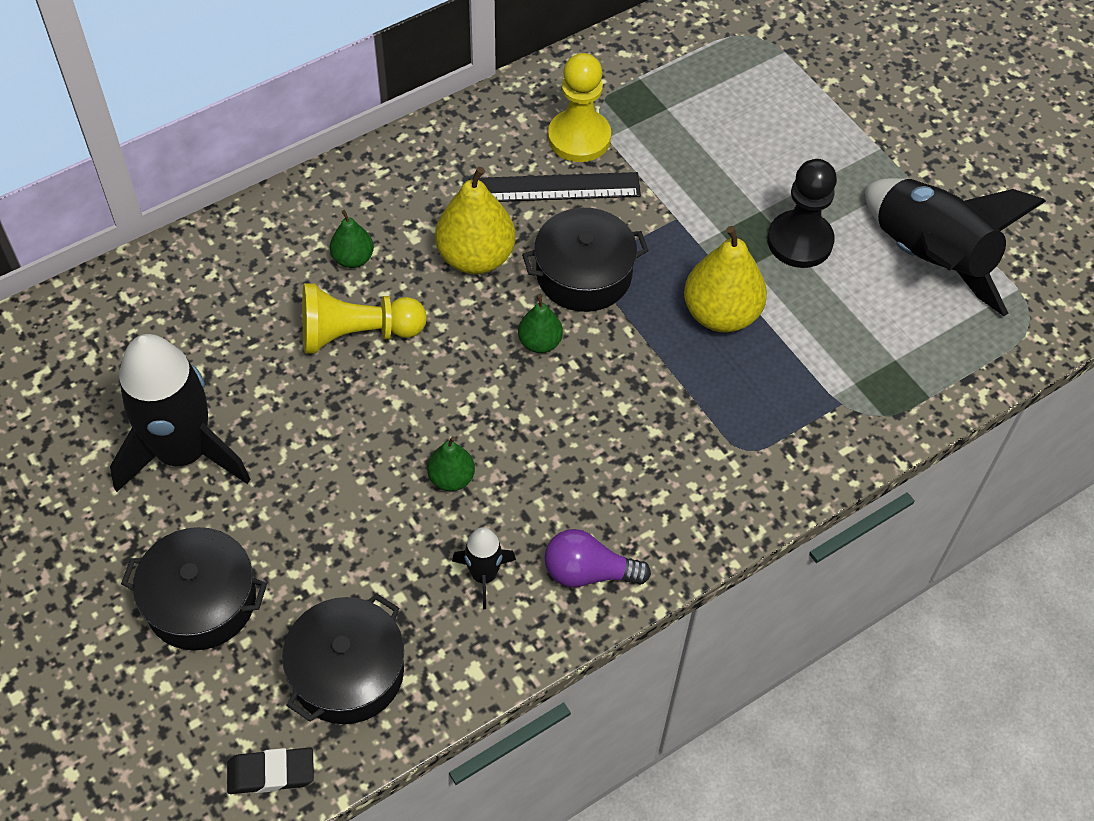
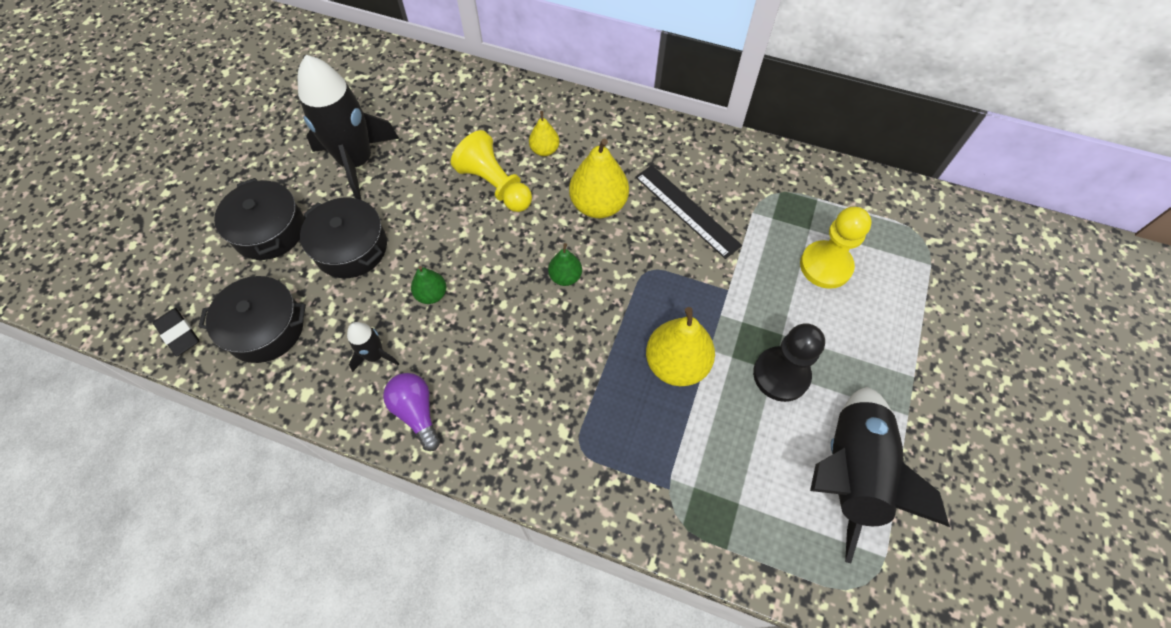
camera: 55 degrees right, 5 degrees up
(353, 258) = (544, 150): green pear -> yellow pear
(579, 138) = (737, 198): yellow pawn -> yellow pawn (825, 266)
(584, 274) = (636, 267): black pot -> black pot (351, 248)

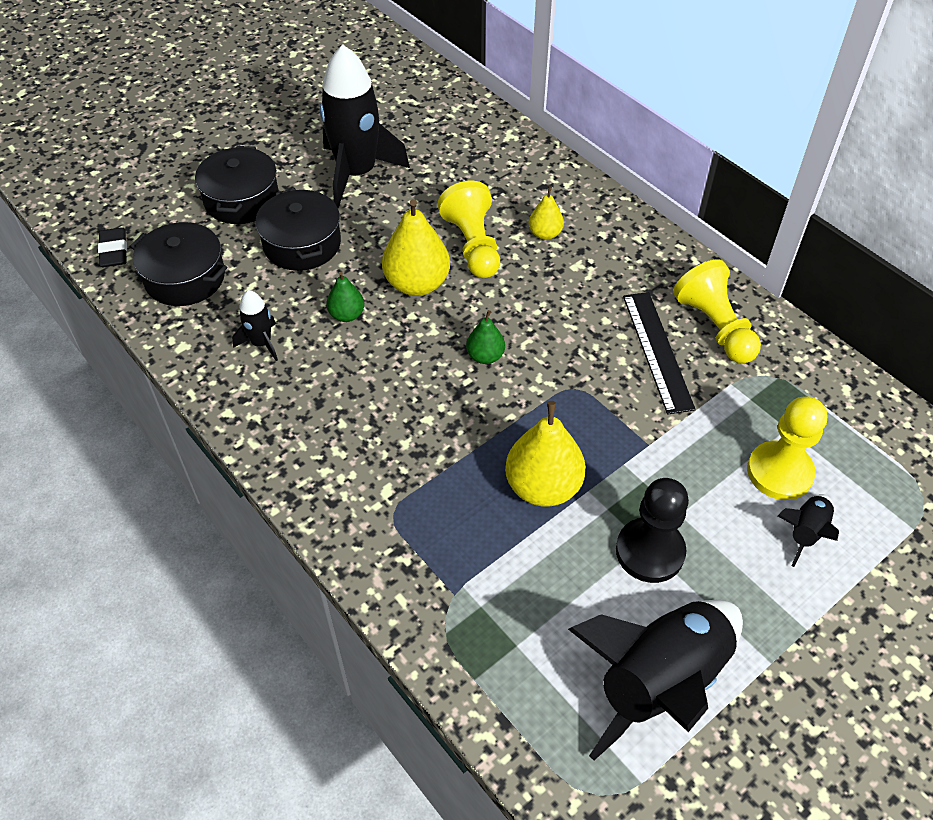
camera: 30 degrees right, 10 degrees down
(416, 412) = (265, 407): purple light bulb -> none
(598, 205) = (565, 306): yellow pear -> yellow pear (417, 284)
(714, 171) = (715, 327): none -> yellow pawn
(869, 303) = (805, 532): none -> black rocket

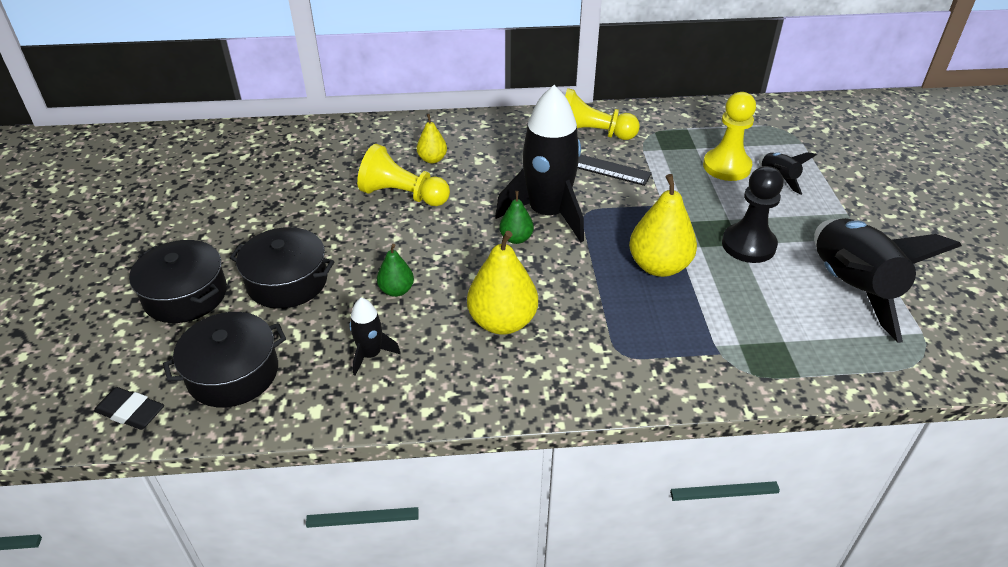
camera: 55 degrees left, 10 degrees down
(356, 173) = (249, 217): black rocket -> black rocket (547, 214)
(417, 284) = (408, 239): yellow pear -> yellow pear (502, 322)

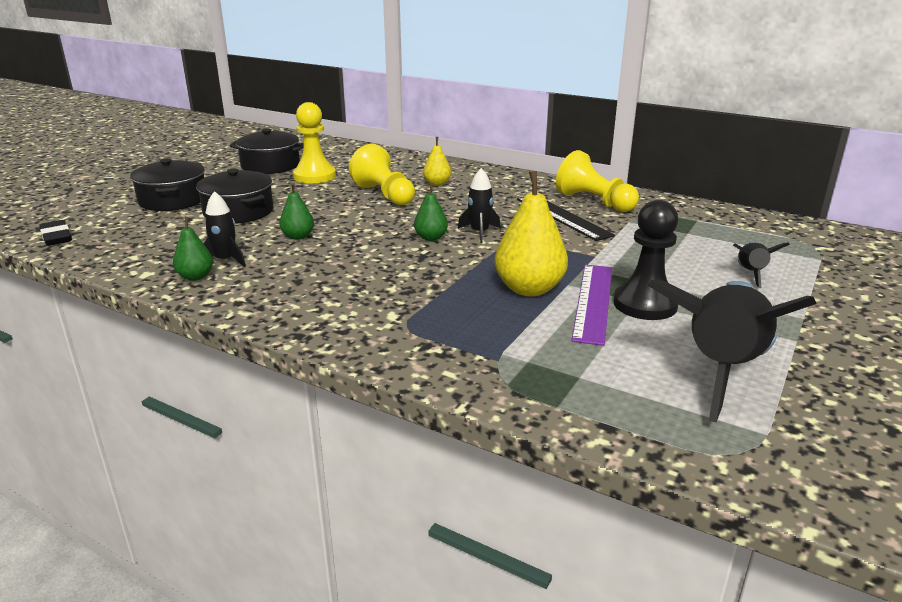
camera: 35 degrees right, 15 degrees down
(233, 373) = (134, 240): black pot -> black pot (270, 165)
(372, 389) = (196, 277): none -> green pear
(502, 322) = (343, 276): yellow pear -> none
(547, 214) = (479, 232): black rocket -> black rocket, size x0.46
(715, 259) = (593, 302): none -> purple ruler
(726, 166) = (702, 251): yellow pawn -> yellow pawn (314, 176)

